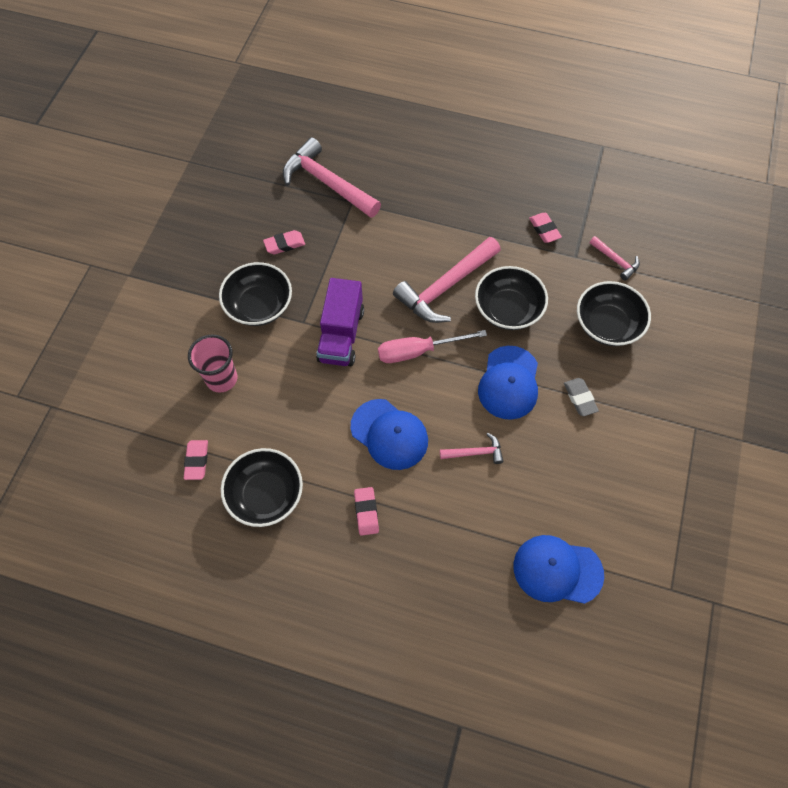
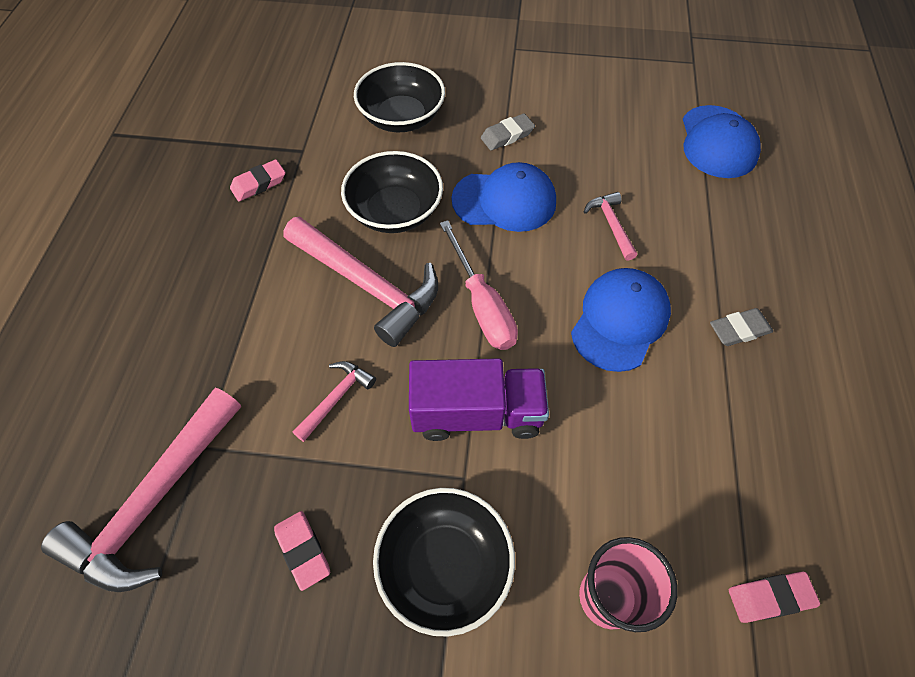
camera: 100 degrees left, 5 degrees down
(266, 494) = (774, 467): black bowl -> none
(366, 512) = (739, 330): pink eraser -> grey eraser
(615, 260) = (306, 114): pink hammer -> pink hammer (336, 398)

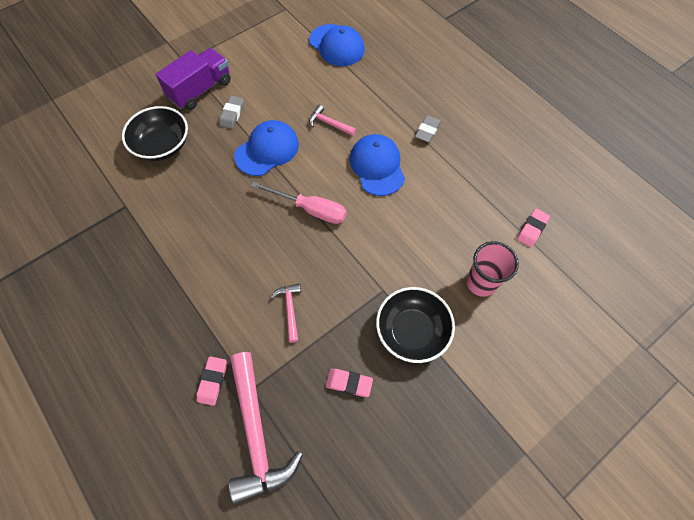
camera: 45 degrees left, 5 degrees up
(259, 184) = (121, 243): pink eraser -> pink eraser (213, 381)
(367, 285) = (244, 246): pink hammer -> none
(395, 211) = (217, 198): black bowl -> none
(477, 413) = (359, 259): purple truck -> purple truck (200, 90)

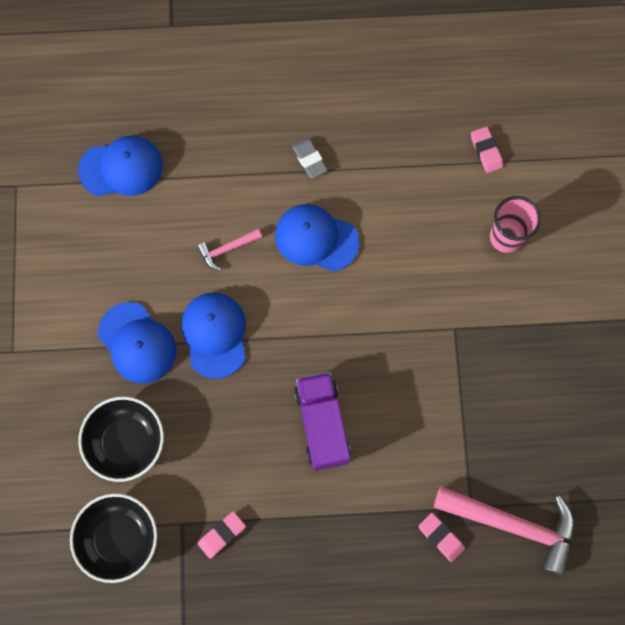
camera: 55 degrees left, 10 degrees up
(200, 90) = (74, 357): purple truck -> purple truck (322, 425)
(232, 114) = (137, 343): grey eraser -> blue cap
(290, 309) = (417, 425): pink hammer -> none
(310, 209) = (320, 337): pink screwdriver -> none
(349, 383) = (521, 418): pink eraser -> pink eraser (222, 535)
(412, 331) = (510, 331): black bowl -> black bowl (119, 538)

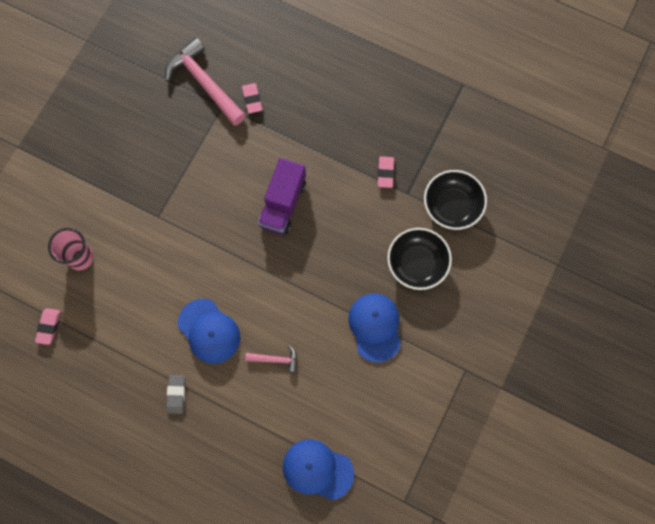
camera: 150 degrees left, 0 degrees up
(215, 335) = (319, 302): blue cap -> none
(222, 535) = (385, 173): pink eraser -> pink eraser turned 75 degrees counterclockwise

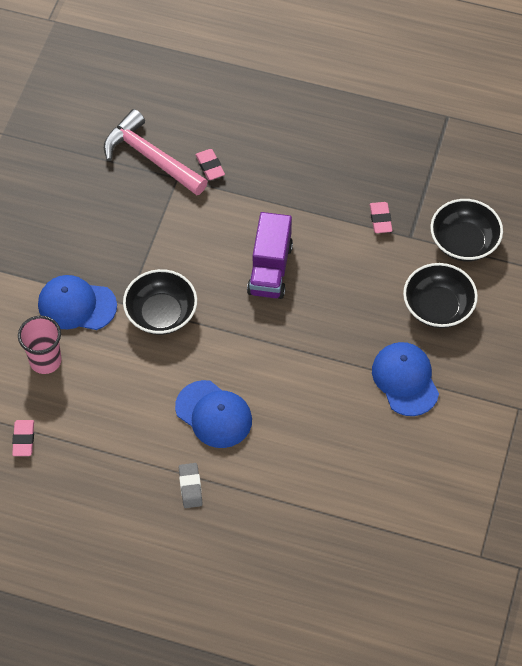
camera: 10 degrees left, 15 degrees down
(184, 230) = (161, 313): none -> black bowl
(275, 359) = (298, 432): pink hammer -> none
(317, 469) = (373, 539): blue cap -> blue cap (76, 305)

